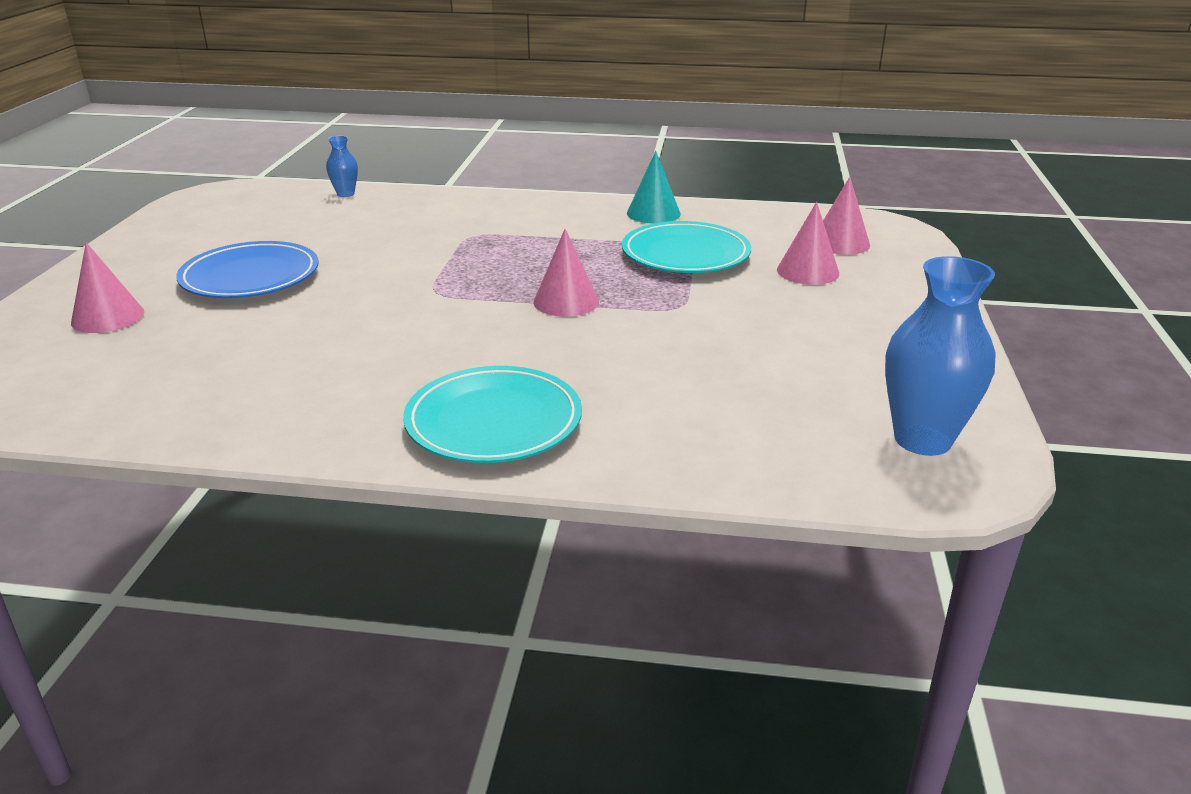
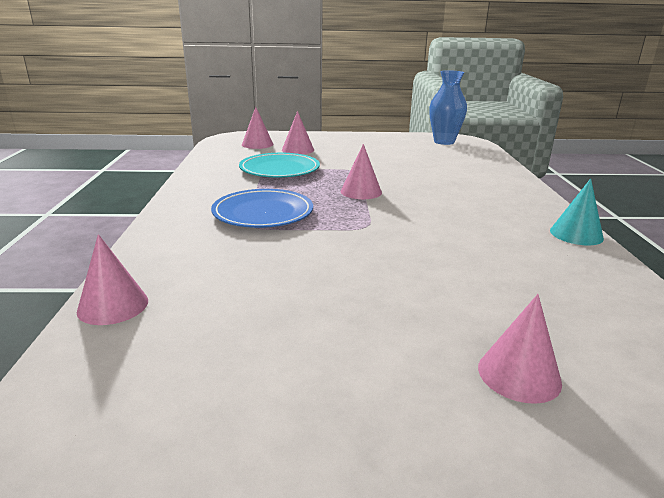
camera: 100 degrees left, 5 degrees down
(250, 277) = (376, 310): blue plate -> blue plate (263, 213)
(345, 194) = (113, 305): blue vase -> pink cone
(494, 421) = (506, 197): turquoise plate -> none
(653, 213) = (206, 177): turquoise cone -> turquoise cone (576, 234)

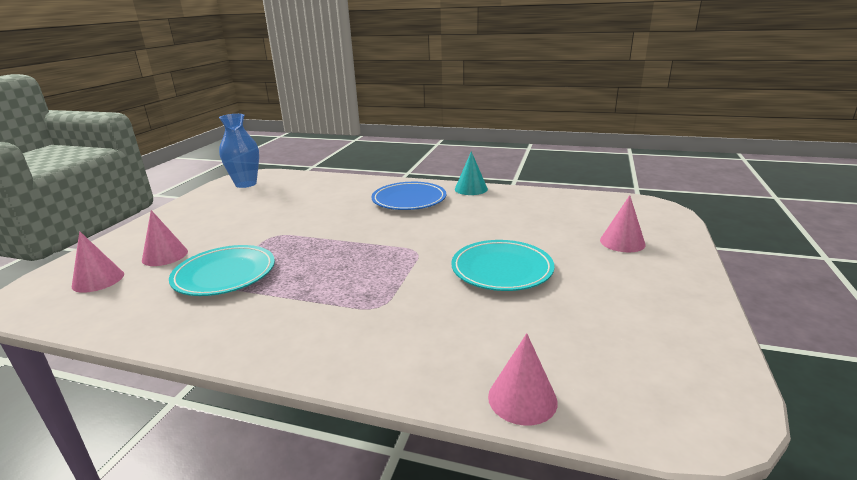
camera: 70 degrees left, 0 degrees up
(263, 213) = (350, 297): blue plate -> blue plate (409, 200)
(353, 276) = (502, 269): none -> turquoise plate
(361, 192) = (337, 241): pink cone -> none

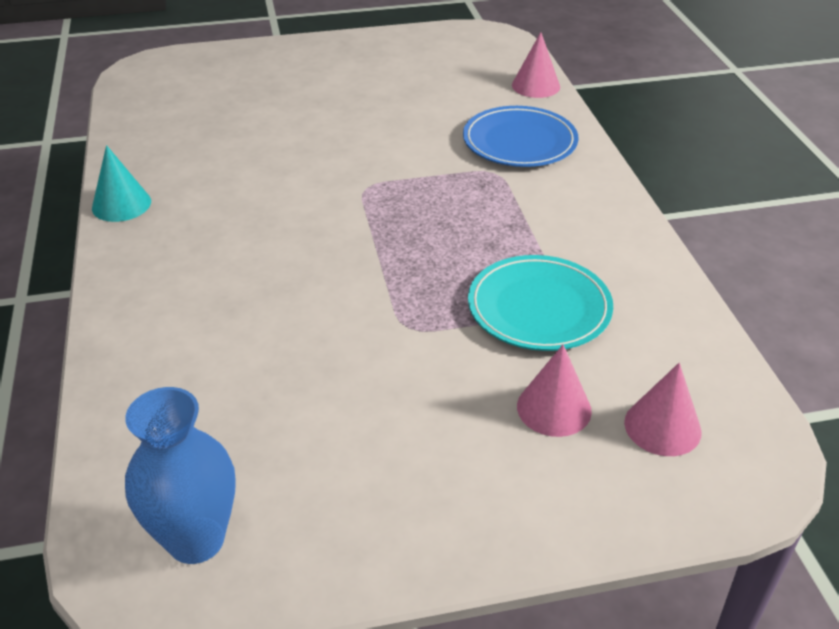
camera: 120 degrees left, 15 degrees up
(409, 200) = (197, 249): blue plate -> blue plate (519, 142)
(502, 269) = (368, 127): turquoise plate -> none
(622, 242) = (258, 77): pink cone -> none

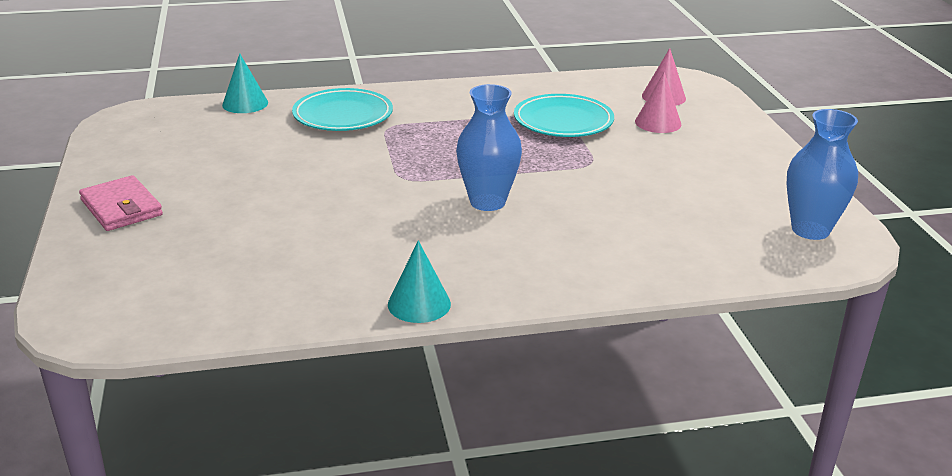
camera: 90 degrees left, 10 degrees down
(308, 242) = (487, 202): none -> blue vase
(314, 57) = (121, 208): none -> pink wallet
(519, 142) = (343, 115): blue plate -> turquoise plate
(536, 86) = (245, 103): pink cone -> turquoise cone

